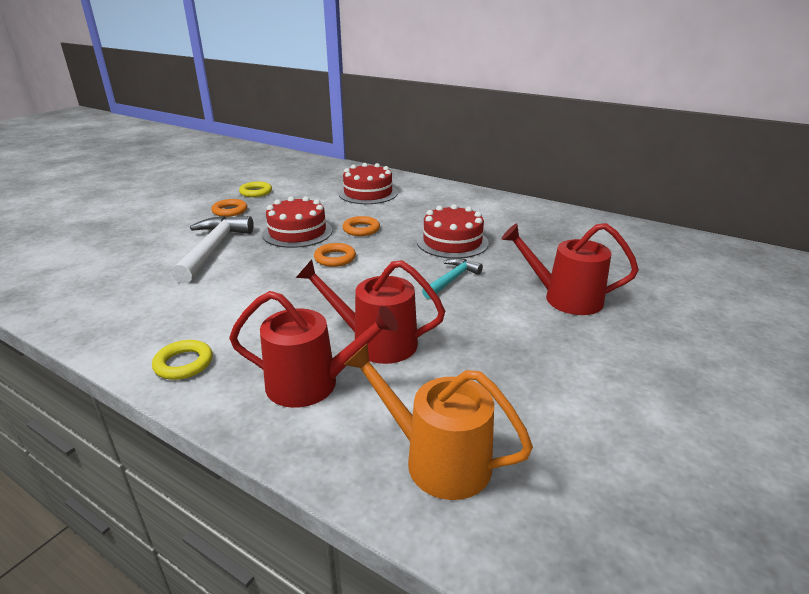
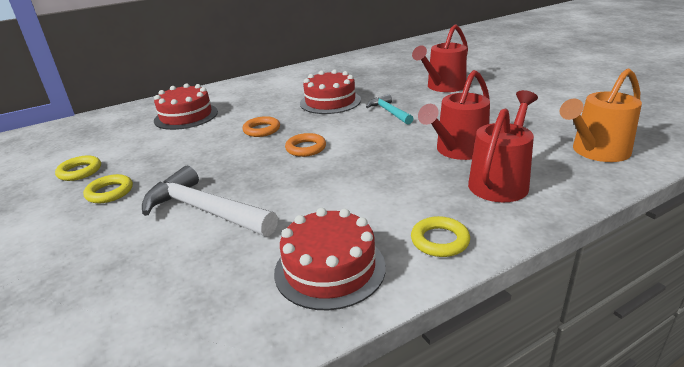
camera: 60 degrees left, 0 degrees up
(230, 211) = (110, 192): orange ring -> yellow ring
(297, 232) = (227, 159): red cake -> red cake (330, 269)

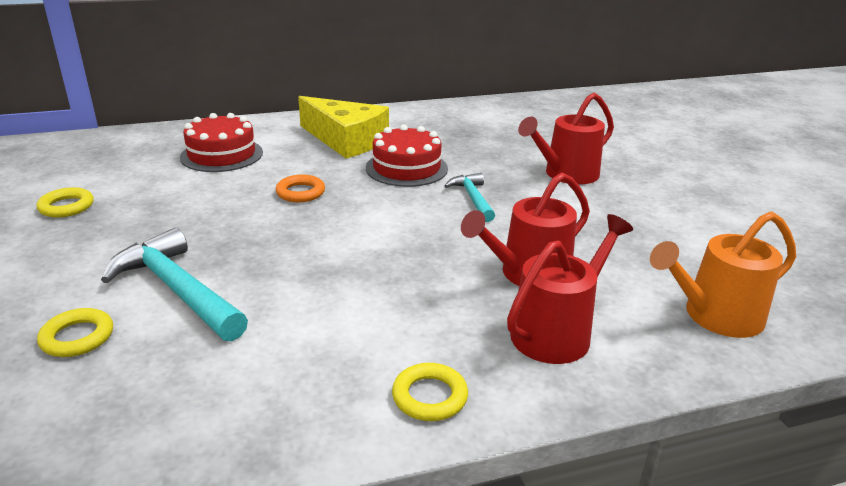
camera: 10 degrees right, 0 degrees up
(110, 192) = (85, 242): yellow ring -> yellow ring (77, 337)
(205, 210) = (177, 290): white hammer -> turquoise hammer
(275, 92) = (346, 140): none -> yellow cheese
(306, 148) = (339, 230): orange ring -> none
(330, 269) = (277, 402): red cake -> none

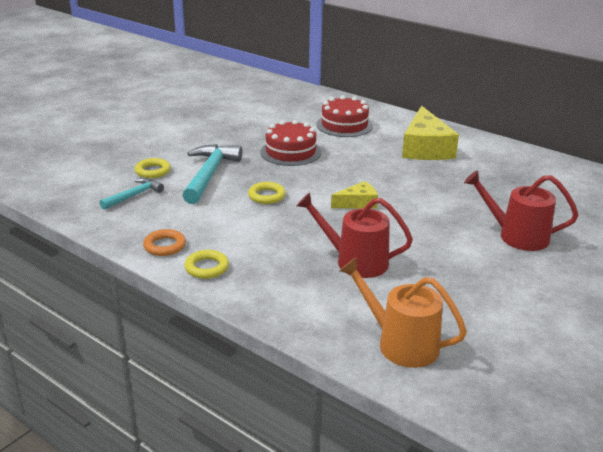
camera: 55 degrees right, 0 degrees up
(66, 207) = (237, 119): yellow ring -> yellow ring (266, 196)
(300, 192) = (339, 162): orange ring -> orange ring (165, 246)
(406, 168) = (422, 179): red cake -> red cake (290, 152)
(406, 220) = (358, 203): none -> yellow cheese
(473, 198) = (420, 214): turquoise hammer -> turquoise hammer (134, 195)
(557, 332) = (306, 288): red watering can -> none

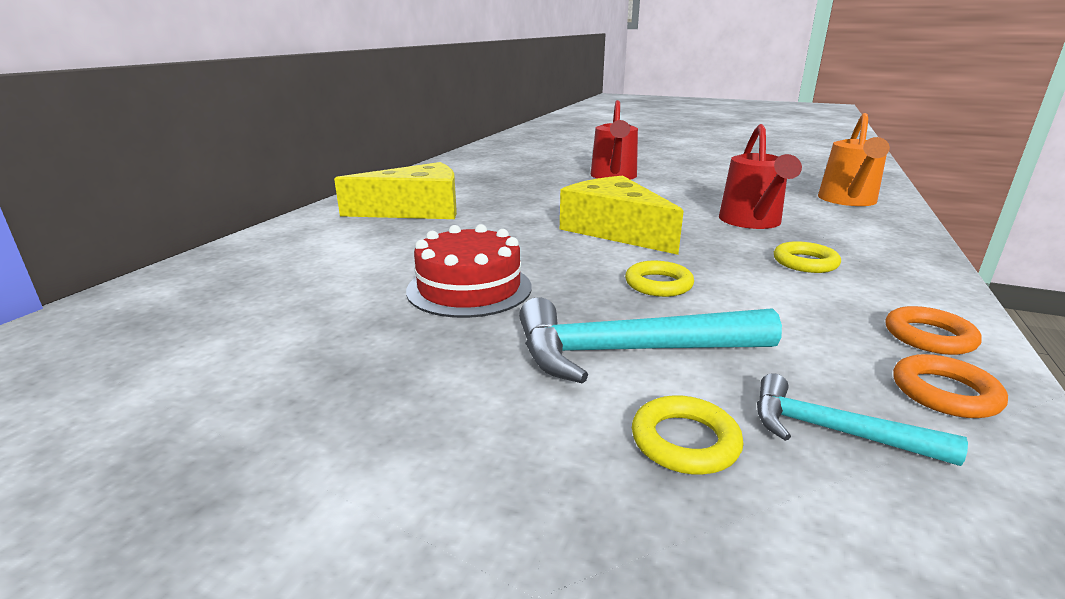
camera: 105 degrees left, 5 degrees down
(130, 226) = (944, 392): none -> orange ring
(206, 267) = (912, 292): yellow ring -> yellow ring (805, 262)
(344, 125) = (327, 260): red cake -> none
(358, 203) = (615, 230): yellow cheese -> yellow cheese, size x1.93

